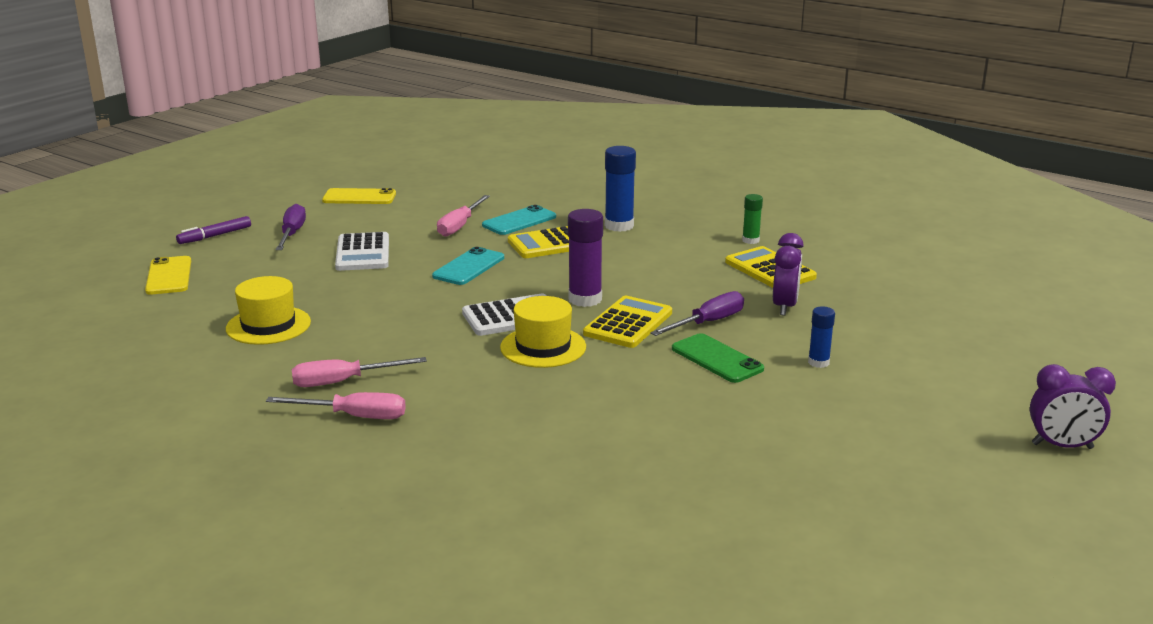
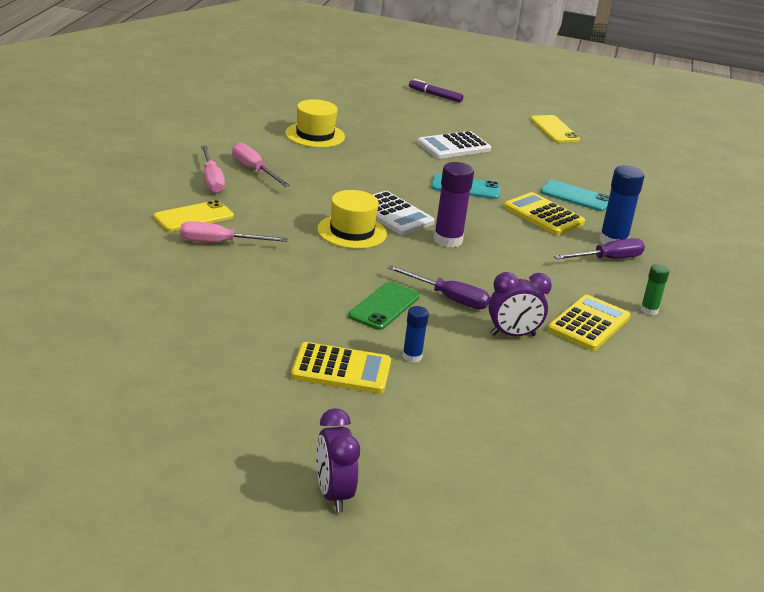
camera: 65 degrees right, 5 degrees up
(169, 276) = (361, 94): yellow phone -> yellow phone (193, 217)
(292, 234) = (463, 118): purple screwdriver -> purple screwdriver (608, 259)
(459, 226) = (540, 174): pink screwdriver -> pink screwdriver (219, 243)
(628, 323) = (419, 262): yellow calculator -> yellow calculator (341, 369)

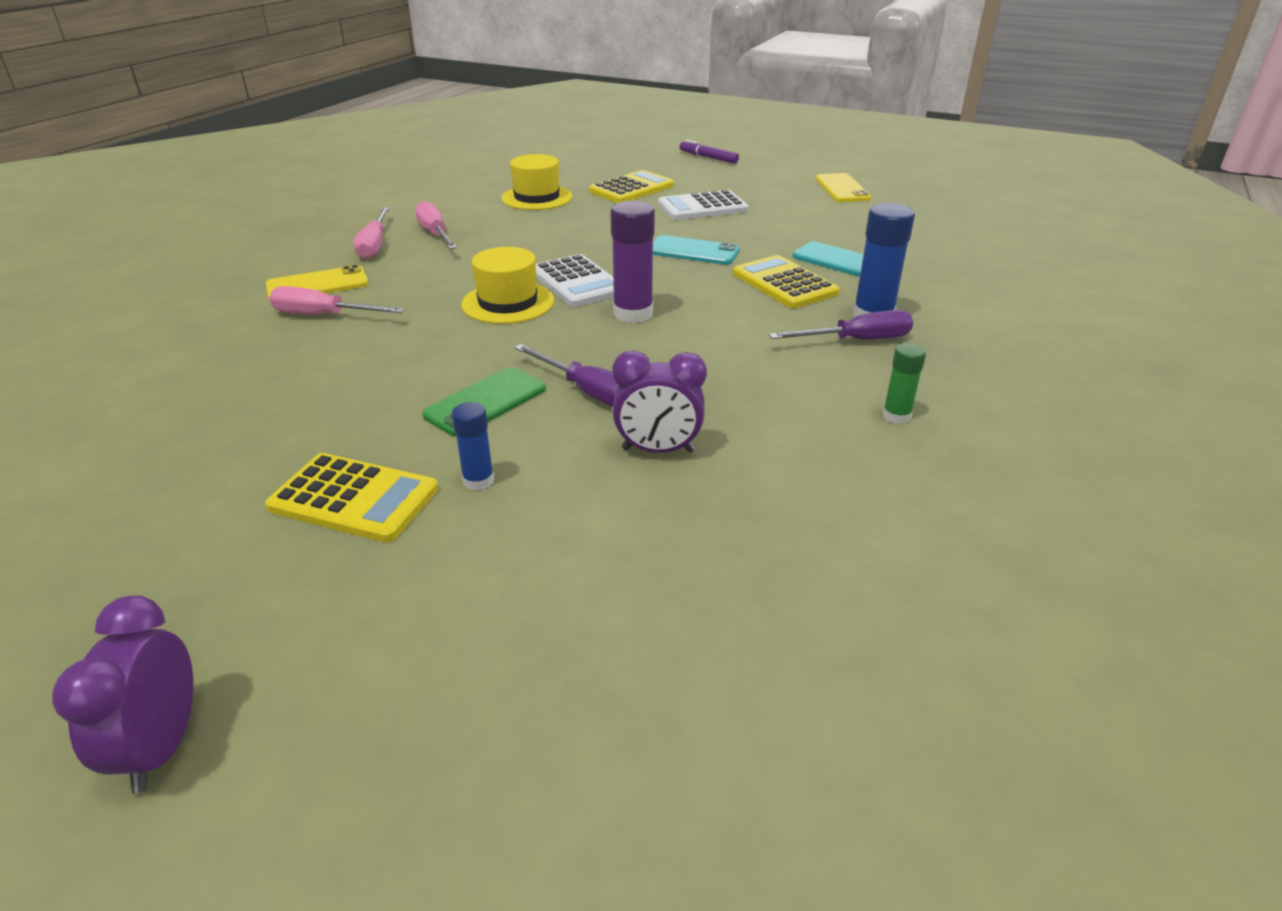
camera: 15 degrees right, 5 degrees up
(588, 324) = (789, 435): yellow calculator -> yellow calculator (631, 188)

